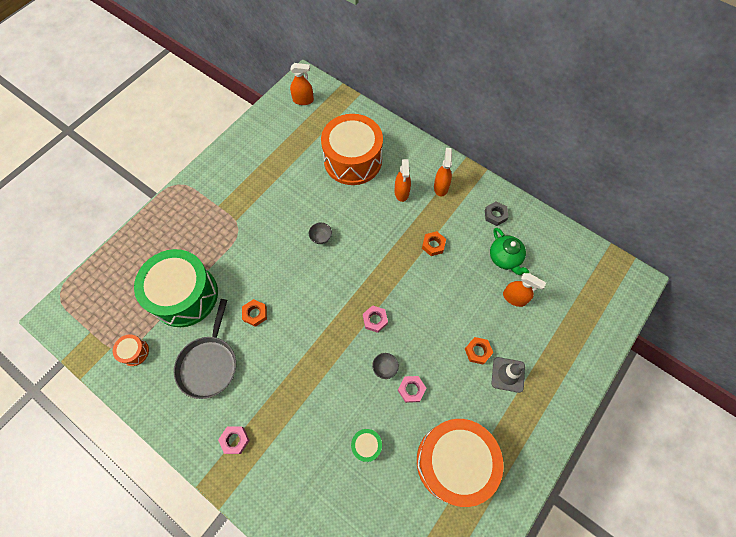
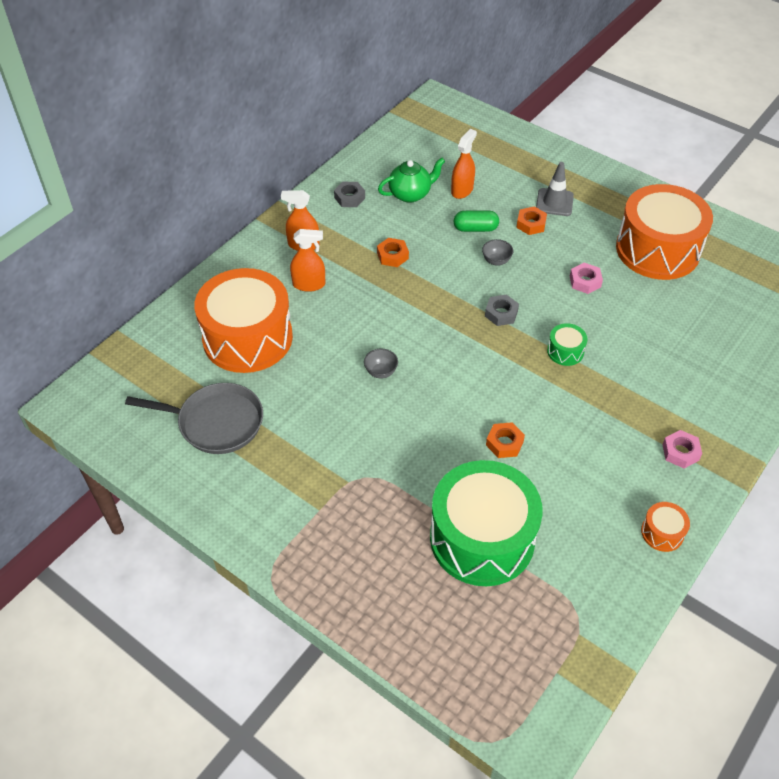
camera: 90 degrees left, 15 degrees down
(134, 352) = (581, 596): orange drum -> orange drum (662, 532)
(209, 364) = (585, 493): grey pan -> grey pan (216, 422)
(303, 100) = (115, 404): orange spray bottle -> none
(366, 446) = (657, 322): green drum -> green drum (565, 351)
(375, 320) = (501, 313): pink nut -> grey nut
(385, 368) = (562, 304): grey bowl -> grey bowl (496, 261)
(468, 306) = (475, 228): none -> green capsule

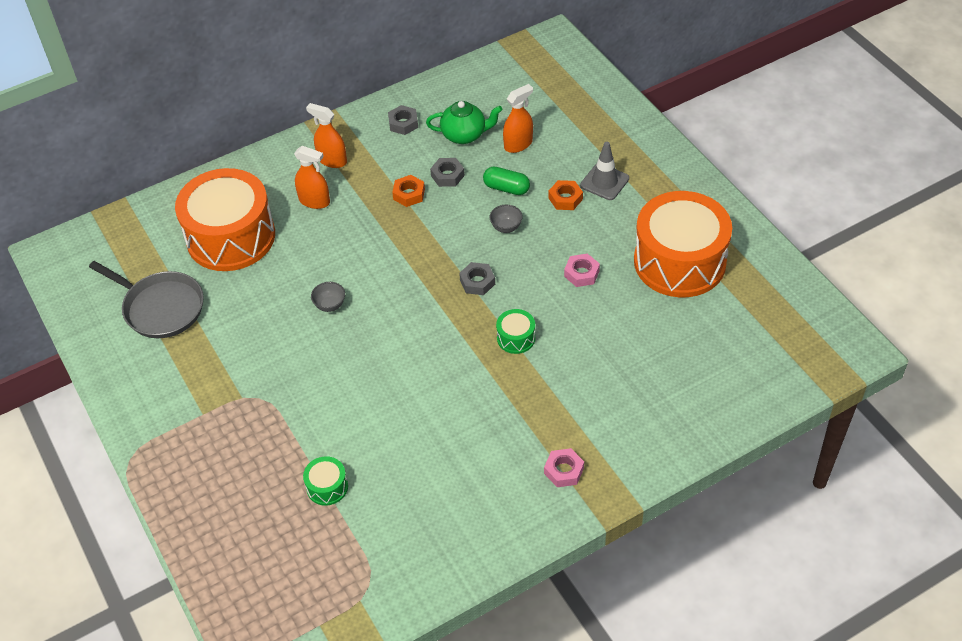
camera: 25 degrees right, 0 degrees up
(417, 231) = (447, 175): none -> grey nut
(482, 538) = (327, 487): green drum -> green drum, size x0.40
(504, 443) = (401, 408): orange nut -> none
(662, 532) = (495, 539): orange drum -> none

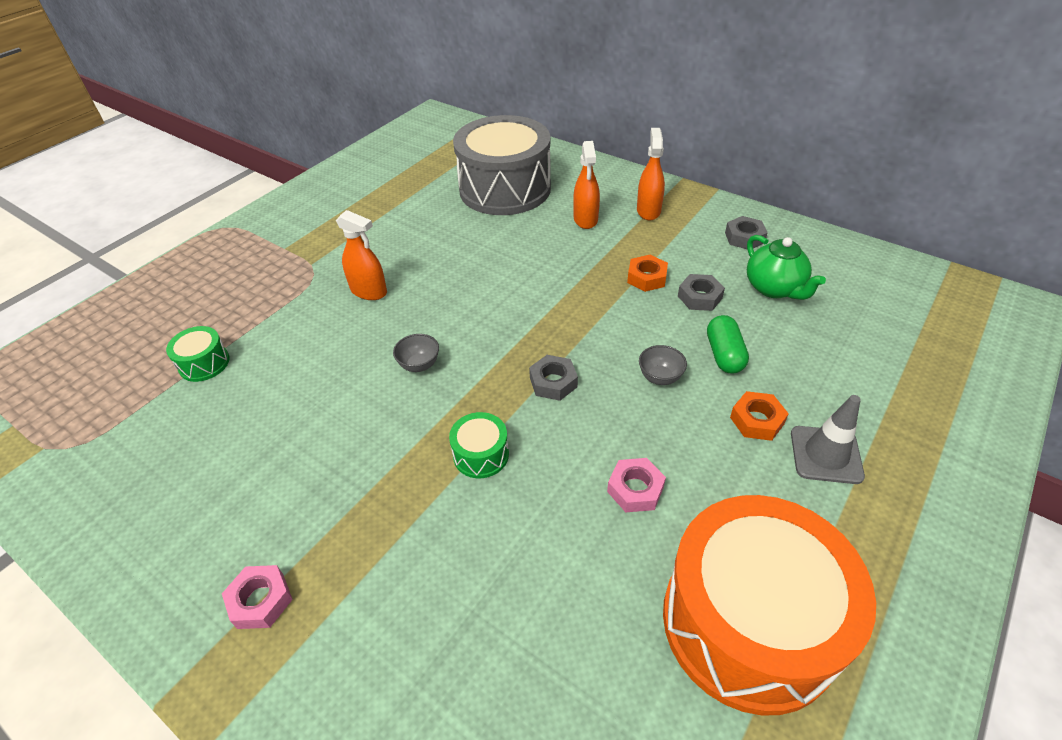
camera: 65 degrees right, 5 degrees down
(161, 308) = (400, 183): grey pan -> none
(231, 237) = (505, 189): orange drum -> grey drum
(330, 305) = (453, 278): grey bowl -> grey bowl (419, 365)
(518, 144) = (806, 339): orange spray bottle -> orange spray bottle (369, 291)

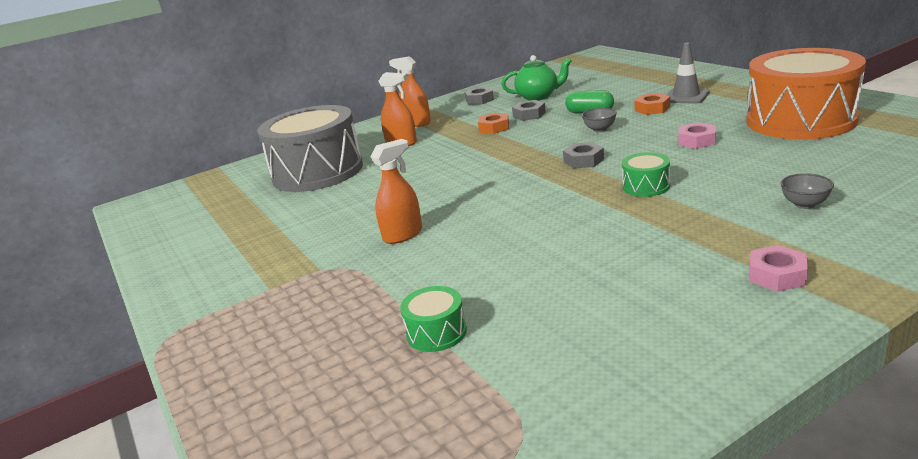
camera: 65 degrees left, 20 degrees down
(419, 365) = (528, 210): grey bowl -> grey bowl (804, 204)

